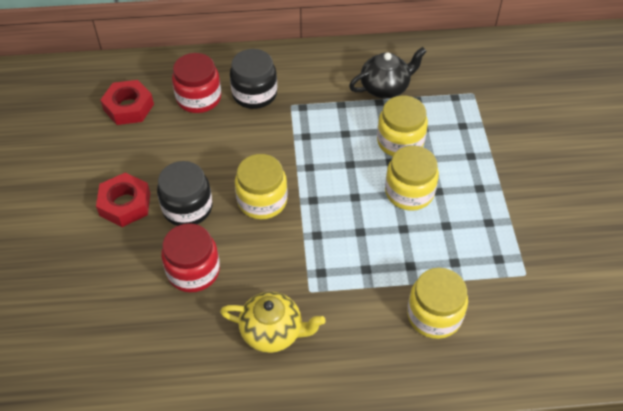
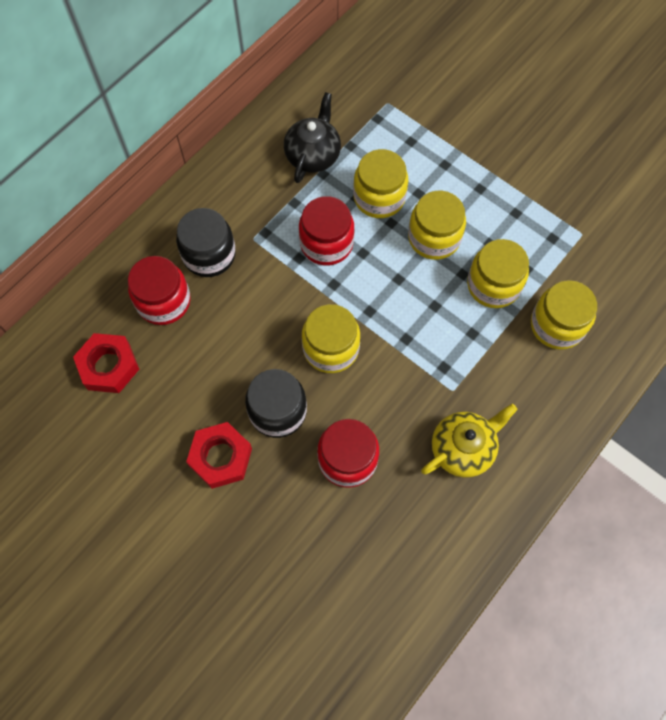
camera: 45 degrees left, 15 degrees up
(333, 141) = (326, 243): none -> red jar
(417, 252) = (493, 285): none -> yellow jar

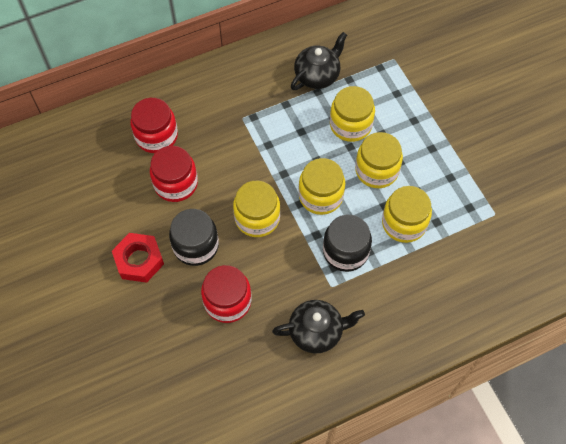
camera: 25 degrees right, 5 degrees down
(109, 366) = (96, 165): red nut -> none
(209, 255) = (205, 117): black jar -> black jar (345, 251)
(326, 243) = (294, 142): red jar -> red jar (176, 184)
(463, 448) = (316, 331): yellow teapot -> black teapot
(557, 325) = (438, 273): yellow jar -> yellow jar (320, 196)

